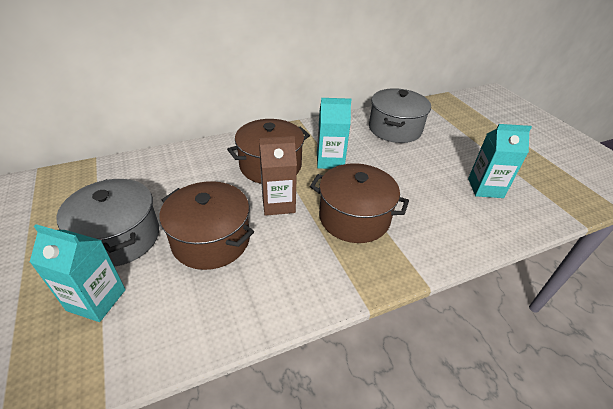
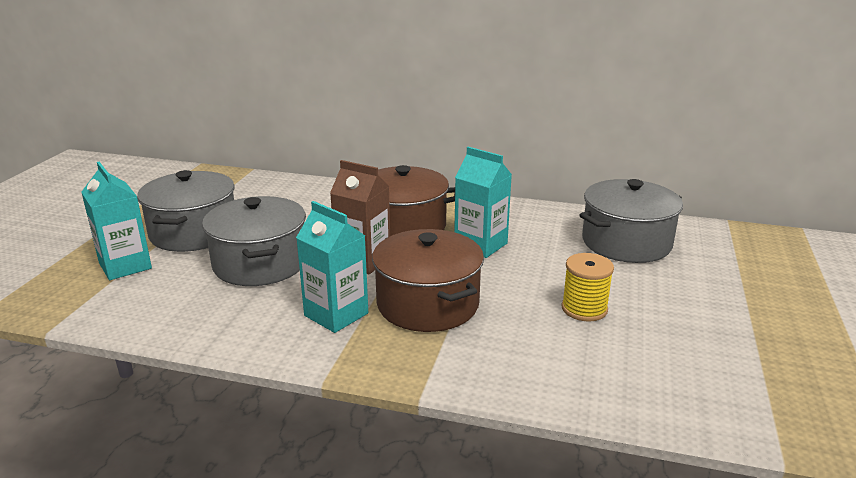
camera: 40 degrees right, 15 degrees down
(211, 240) = (260, 263): brown pot -> grey pot
(427, 181) = (584, 309): none -> yellow spool
(485, 188) = (667, 349): turquoise carton -> turquoise carton (336, 314)

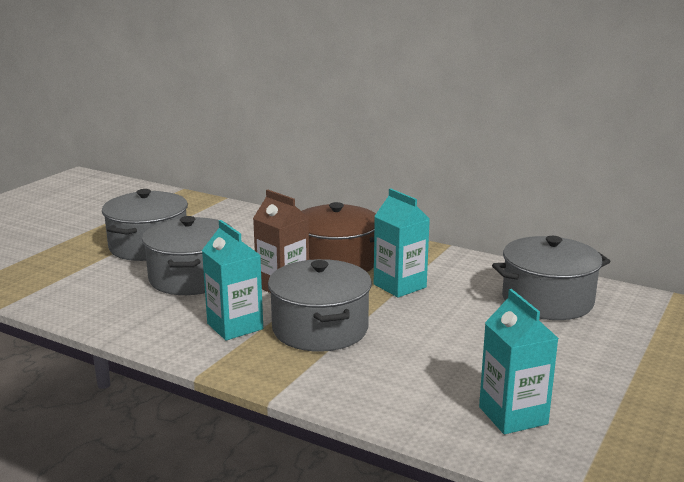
camera: 15 degrees right, 5 degrees down
(125, 266) = (81, 266): turquoise carton -> turquoise carton (513, 415)
(427, 304) = (320, 329): brown pot -> grey pot
(584, 309) = (465, 352): yellow spool -> none

